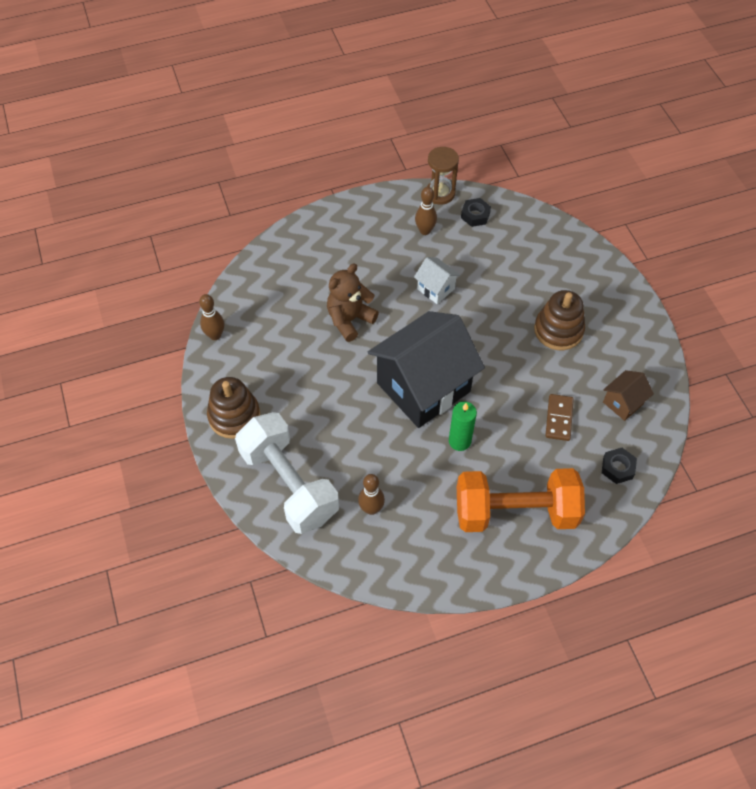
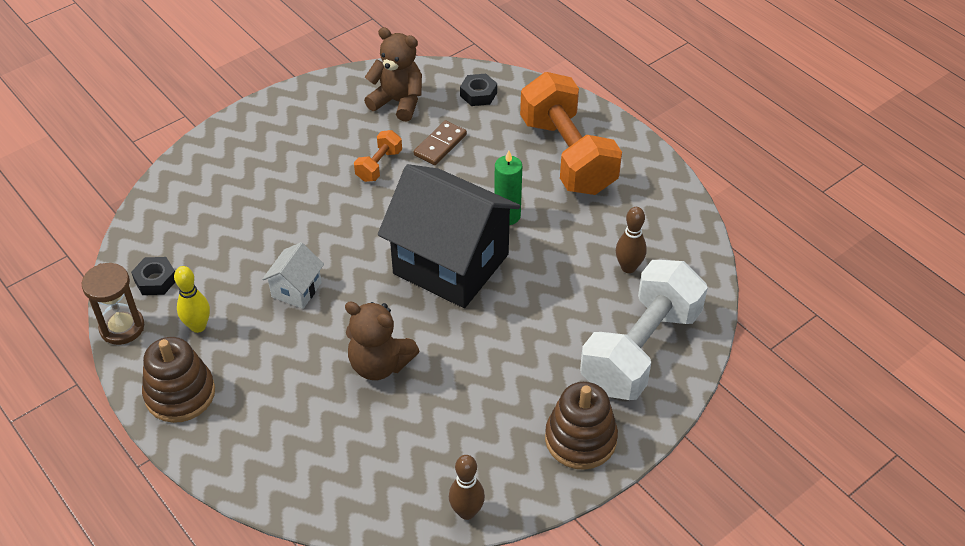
camera: 110 degrees left, 10 degrees down
(425, 231) = (198, 326): brown bowling pin -> yellow bowling pin
(547, 369) = (379, 165): none -> orange dumbbell
(558, 330) = (320, 167): brown stacking toy -> brown stacking toy (180, 394)
(559, 418) = (440, 145): brown domino -> brown domino turned 45 degrees counterclockwise
(623, 403) = (398, 102): brown house -> brown teddy bear

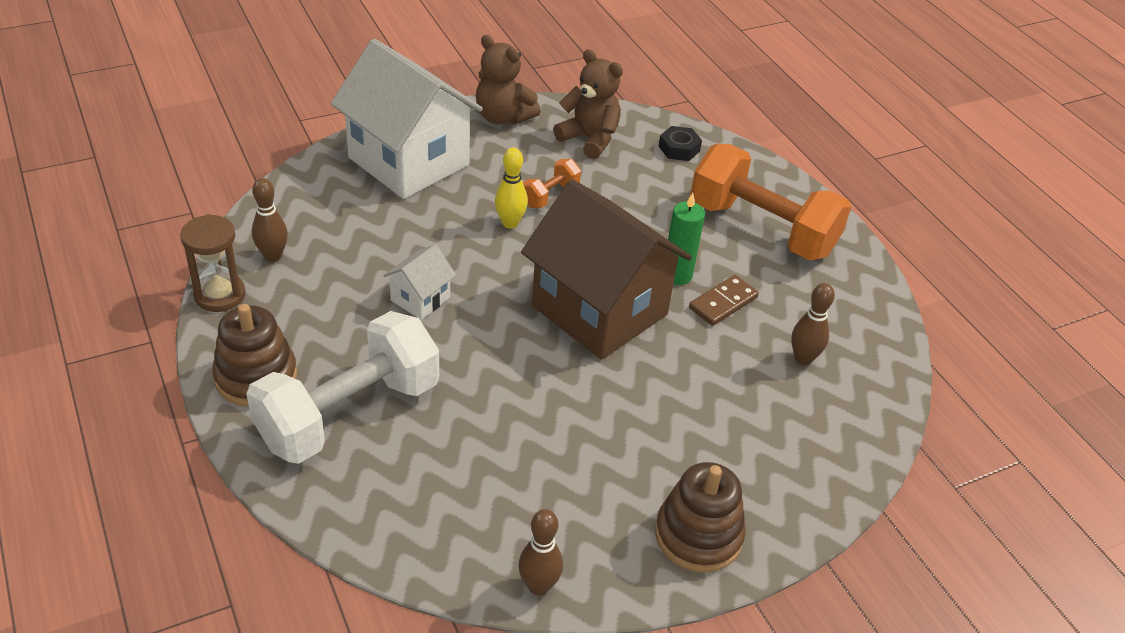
camera: 10 degrees right, 5 degrees down
(155, 280) = (273, 256): black nut -> brown bowling pin
(198, 326) = (301, 312): yellow bowling pin -> yellow bowling pin (510, 223)
(245, 161) = (409, 161): none -> white house
(379, 364) = (487, 397): brown teddy bear -> brown teddy bear (503, 117)
(440, 145) = (623, 189): brown domino -> brown domino (723, 303)
(451, 264) = (599, 310): black house -> brown house
(567, 156) = (762, 229): orange dumbbell -> orange dumbbell turned 45 degrees counterclockwise
(640, 350) = (796, 451): white dumbbell -> white dumbbell (349, 413)

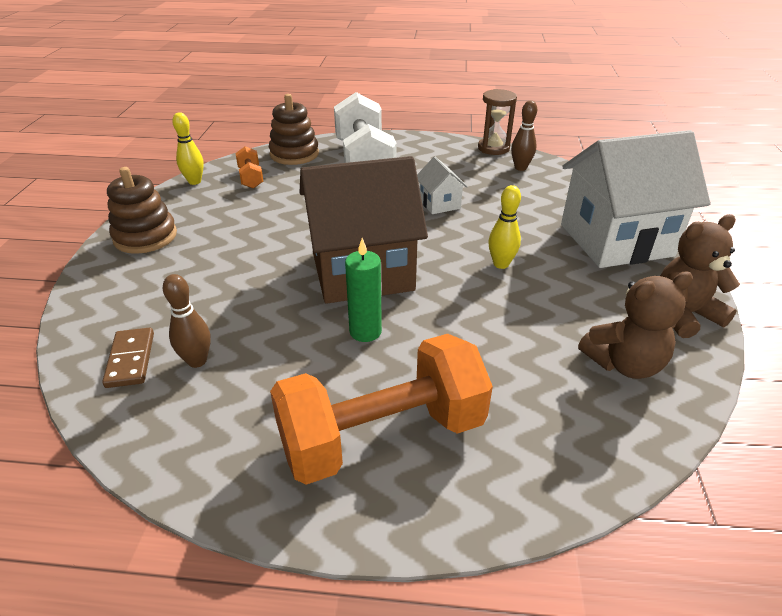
camera: 125 degrees right, 5 degrees down
(256, 377) = (417, 146): brown stacking toy -> brown stacking toy (294, 154)
(538, 586) = (194, 181): brown bowling pin -> yellow bowling pin
(550, 195) = (530, 299): orange dumbbell -> orange dumbbell (251, 178)
(679, 149) = (579, 438): black nut -> none
(723, 303) = (307, 344): brown domino -> brown domino (131, 359)

